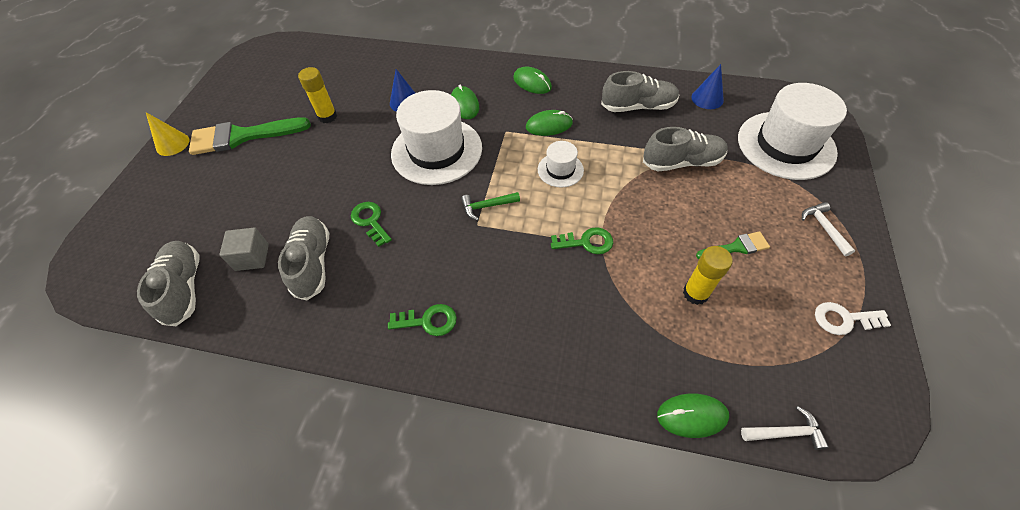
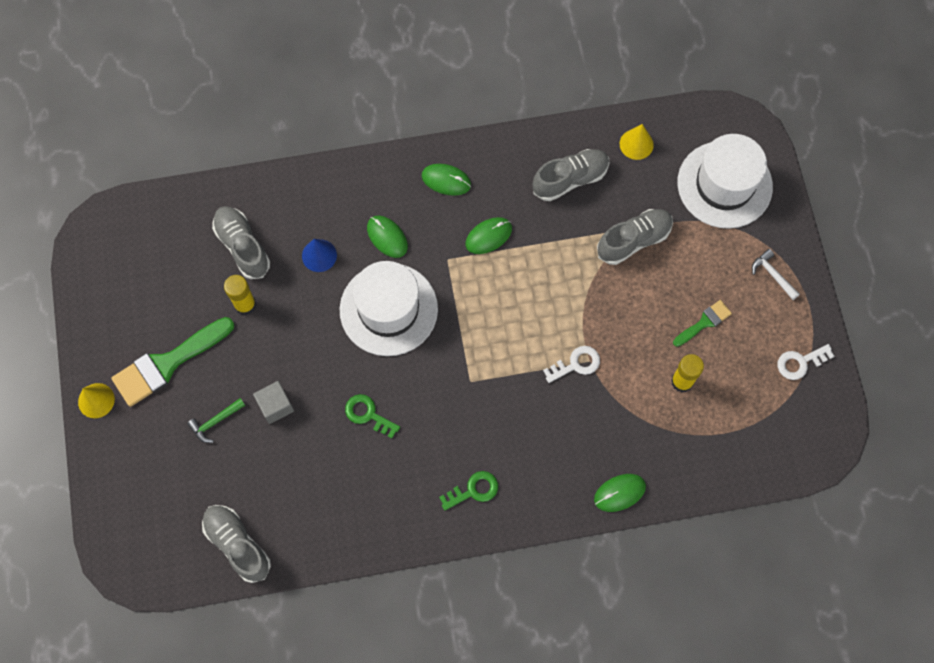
camera: 25 degrees left, 15 degrees up
(252, 257) = (279, 492): grey cube -> grey cube (275, 406)
(312, 263) = (340, 477): grey shoe -> grey shoe (242, 246)
(487, 206) = (470, 358): green hammer -> green hammer (215, 422)
(560, 170) = (522, 290): white hat -> none
(586, 242) = (576, 364): green key -> white key
(692, 416) = (705, 487): green mouse -> green mouse (619, 493)
(707, 98) = (636, 144): blue cone -> yellow cone
(785, 432) = (772, 474): white hammer -> none

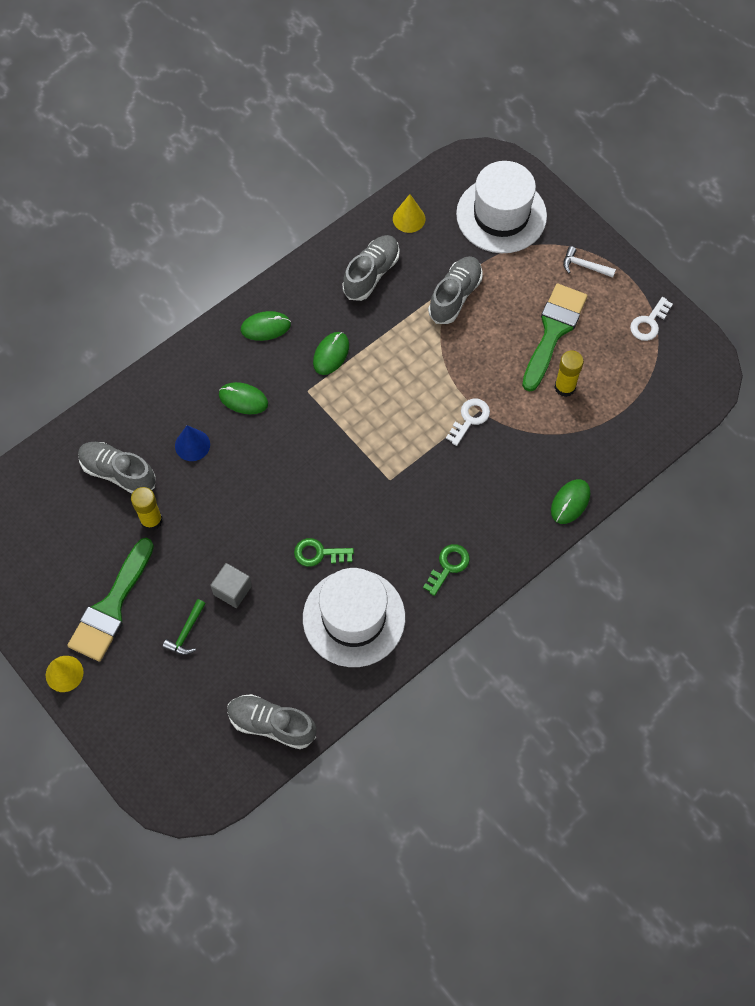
camera: 30 degrees left, 5 degrees down
(388, 309) = (282, 458): white hat -> white hat (354, 618)
(704, 322) = (553, 331): green brush -> green brush, size x1.93

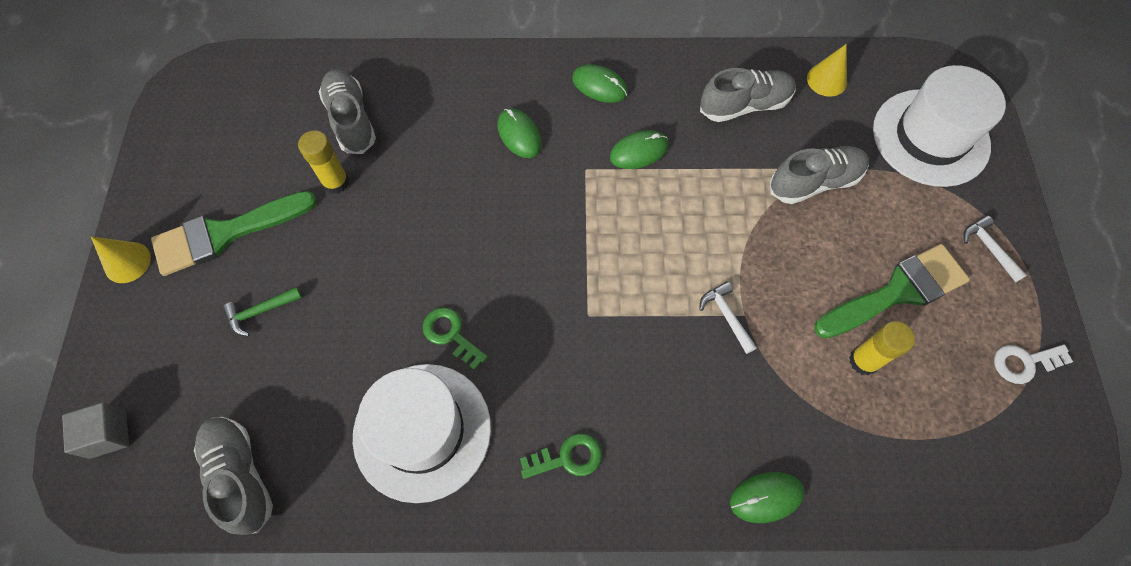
camera: 40 degrees right, 0 degrees up
(192, 445) = (436, 142): blue cone -> none
(232, 590) = (339, 305): grey cube -> grey cube (108, 434)
(469, 419) = (726, 316): white key -> white hammer

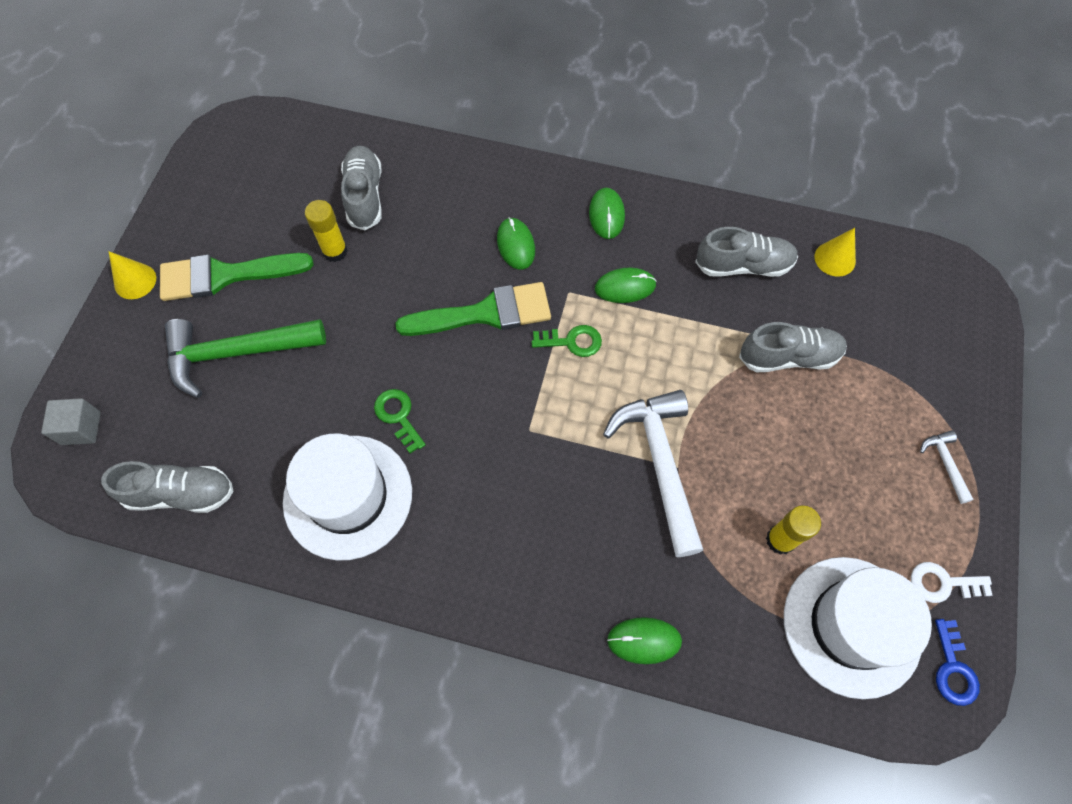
camera: 15 degrees right, 0 degrees up
(240, 476) = (181, 493): grey shoe -> grey shoe turned 105 degrees clockwise
(260, 311) = (236, 353): green hammer -> green hammer, size x2.26
(567, 458) = (471, 555): green key -> green key (572, 341)
(599, 86) = (606, 215): green mouse -> green mouse turned 45 degrees clockwise
(726, 316) = (660, 463): white hammer -> white hammer, size x2.26
(897, 291) = (837, 482): green brush -> green brush (486, 313)
(930, 137) = (923, 340): white hat -> white hat (851, 626)
(1061, 442) = (953, 669): none -> blue key

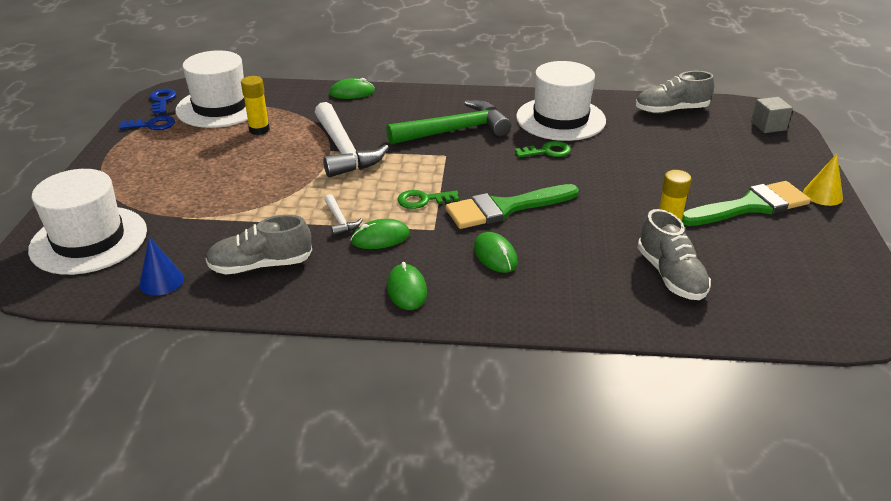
camera: 170 degrees right, 30 degrees down
(236, 353) = (695, 167): green hammer -> green hammer (455, 131)
(398, 416) = (547, 151): green key -> green key turned 60 degrees counterclockwise
(788, 357) = (230, 211): grey shoe -> none
(835, 259) = (161, 281): yellow cone -> blue cone
(929, 330) = (89, 240): none -> white hat
(942, 583) = (152, 125): white key -> blue key
(945, 463) = (120, 170): white hammer -> white hammer (340, 220)

